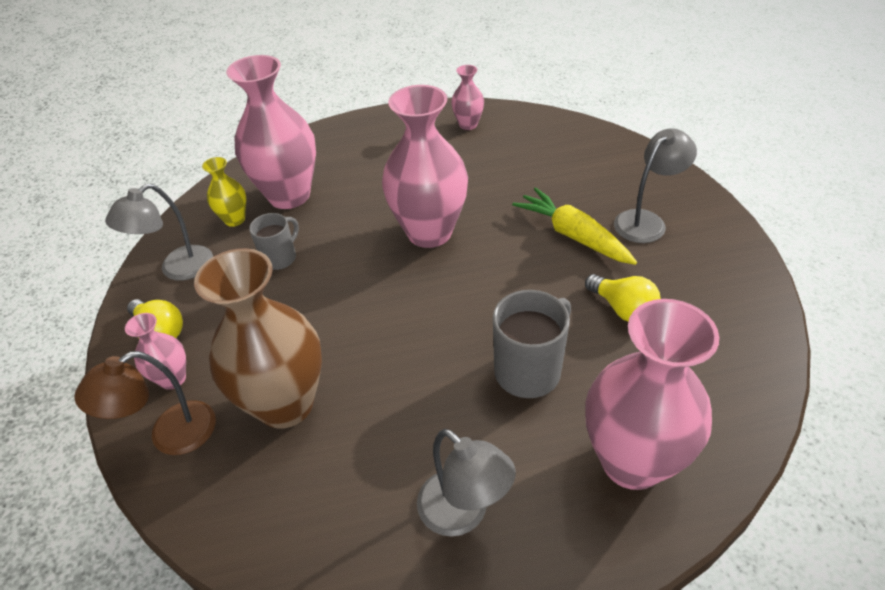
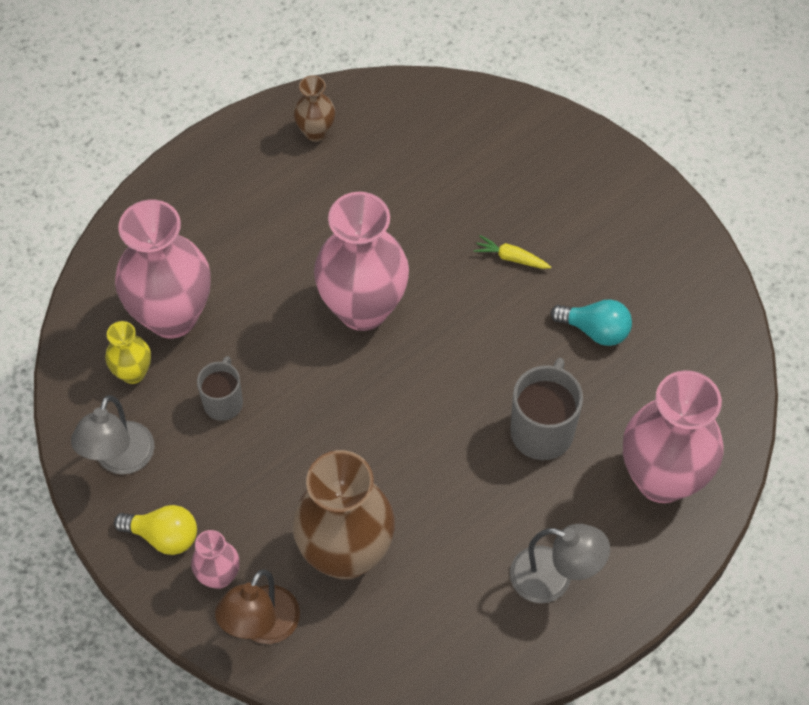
camera: 30 degrees left, 15 degrees up
(468, 125) = (316, 132): pink vase -> brown vase
(573, 235) = (511, 258): yellow carrot -> yellow carrot, size x0.51
(623, 309) = (595, 330): yellow light bulb -> turquoise light bulb
(646, 221) = (574, 212): grey lamp -> none

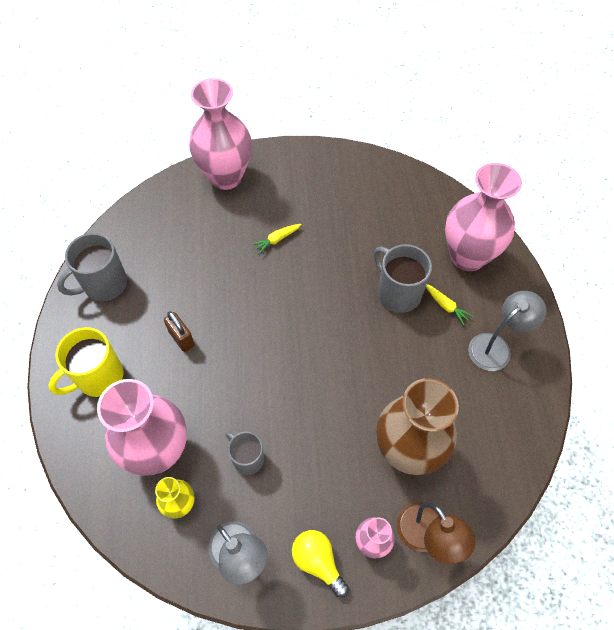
camera: 55 degrees left, 0 degrees up
(163, 536) = (318, 561): yellow light bulb -> yellow light bulb turned 90 degrees counterclockwise
(209, 205) = (98, 377): none -> yellow mug
(310, 249) = (181, 339): none -> brown padlock
(316, 132) = (104, 284): brown vase -> grey mug
(363, 308) = (247, 335): pink vase -> pink vase (226, 177)
(567, 493) = (446, 306): none -> yellow carrot
(595, 330) = (354, 229): turquoise light bulb -> none

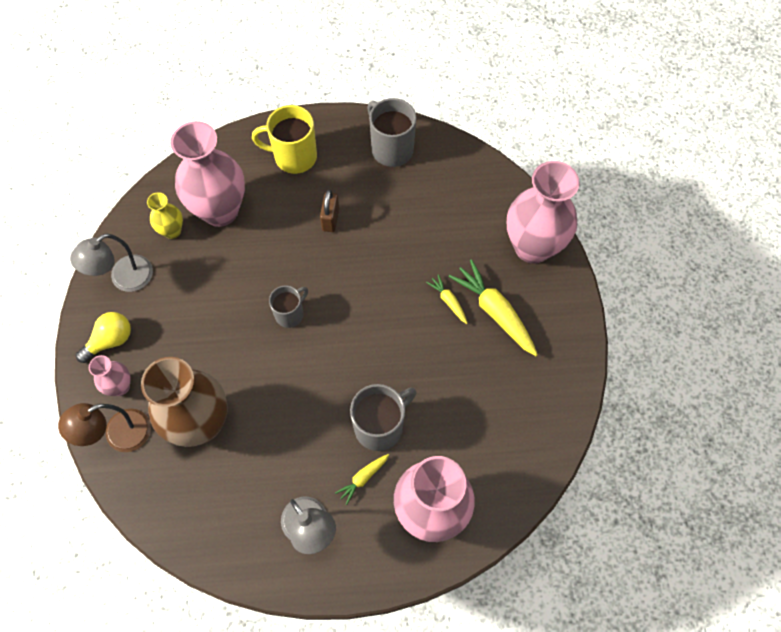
camera: 90 degrees right, 5 degrees up
(98, 377) = (294, 157): yellow mug -> yellow mug turned 45 degrees counterclockwise
(181, 339) = (330, 219): brown padlock -> brown padlock turned 45 degrees counterclockwise
(247, 458) = (207, 281): grey mug -> grey mug (290, 314)
(288, 206) = (494, 312): none -> yellow carrot

